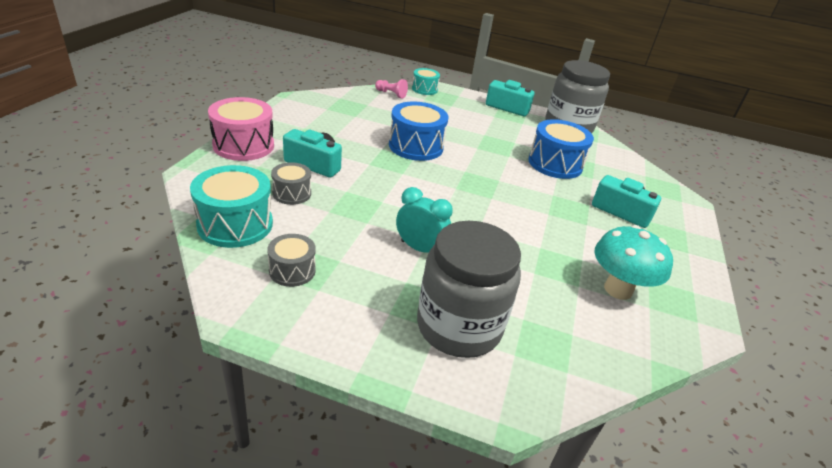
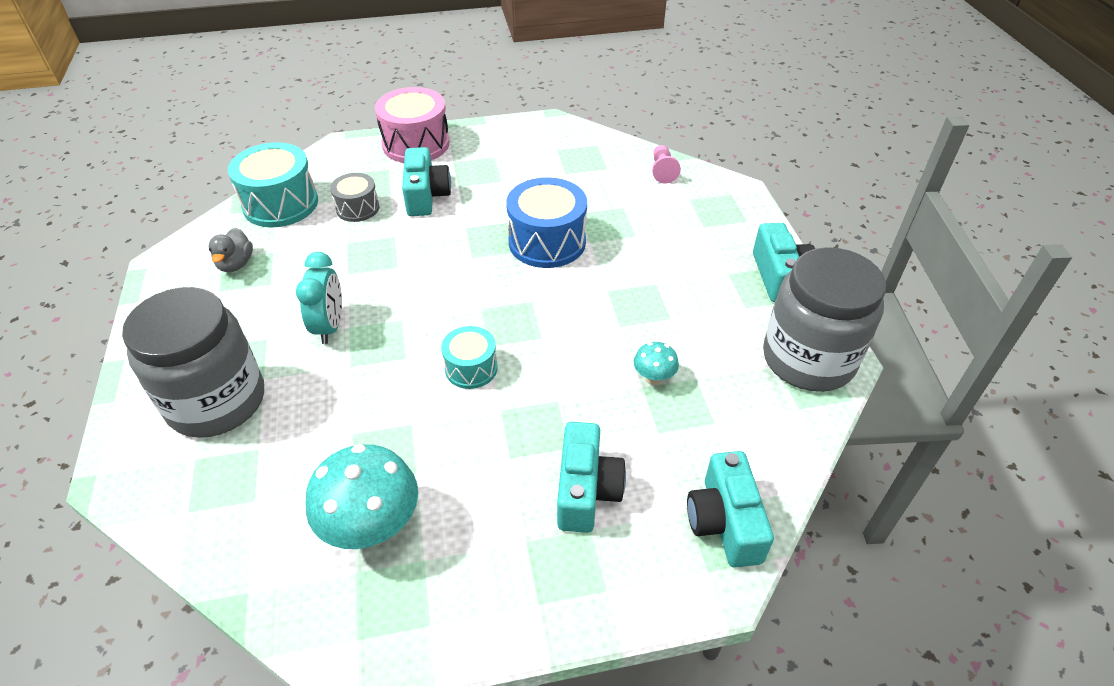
camera: 65 degrees right, 10 degrees up
(292, 270) = (236, 264): grey drum -> grey duck
(424, 89) = (719, 188): turquoise drum -> turquoise drum (471, 368)
(555, 164) = (653, 378): blue drum -> turquoise mushroom
(656, 186) = (724, 522): none -> turquoise camera

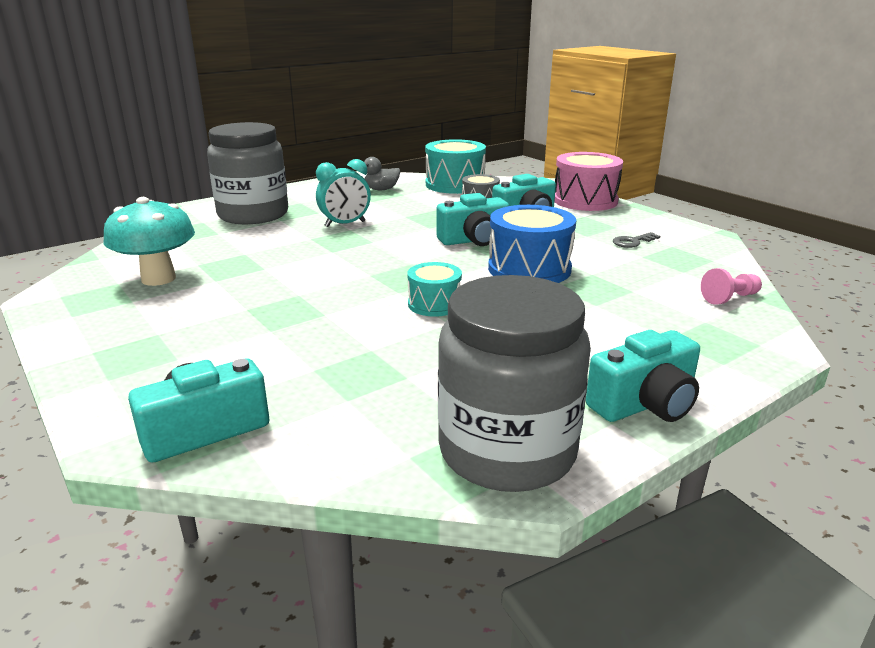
camera: 65 degrees right, 20 degrees down
(471, 368) = (338, 274): turquoise drum -> turquoise drum (434, 304)
(534, 164) = (632, 242): none -> grey key
(586, 490) = (221, 348): turquoise camera -> turquoise camera (474, 240)
(653, 378) = (388, 353): turquoise mushroom -> none

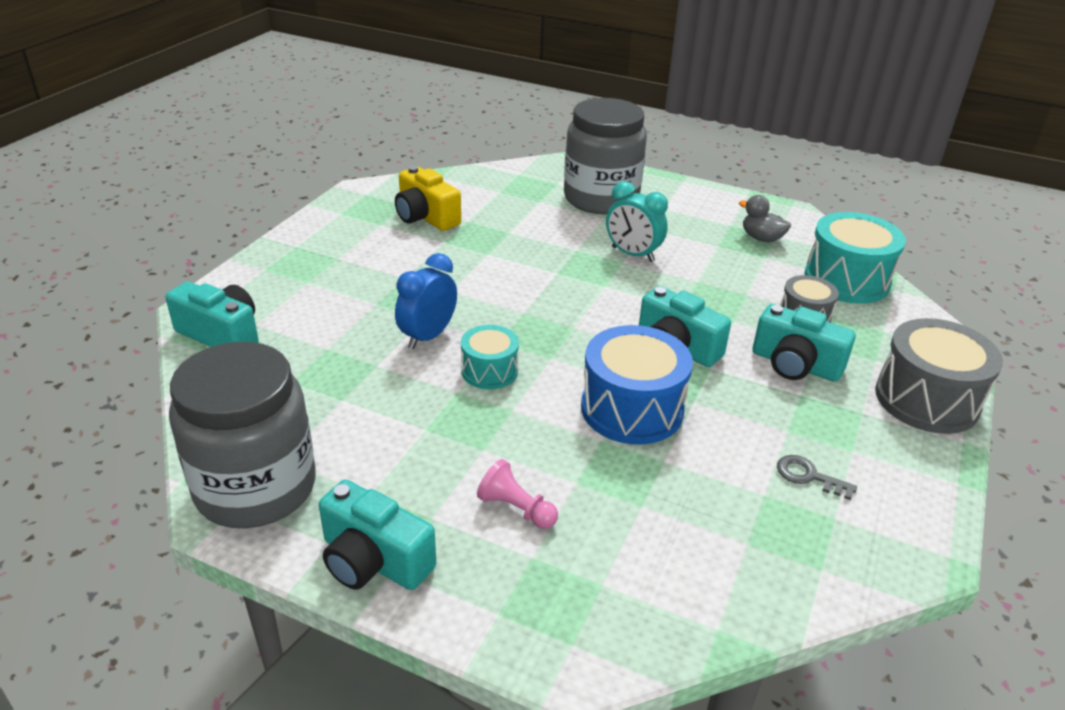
camera: 60 degrees right, 10 degrees up
(158, 279) = (426, 217): turquoise mushroom -> yellow camera
(355, 318) = (428, 336): none -> blue clock
(585, 200) = (926, 399): pink drum -> grey drum
(730, 298) = (694, 601): pink pawn -> pink pawn (516, 509)

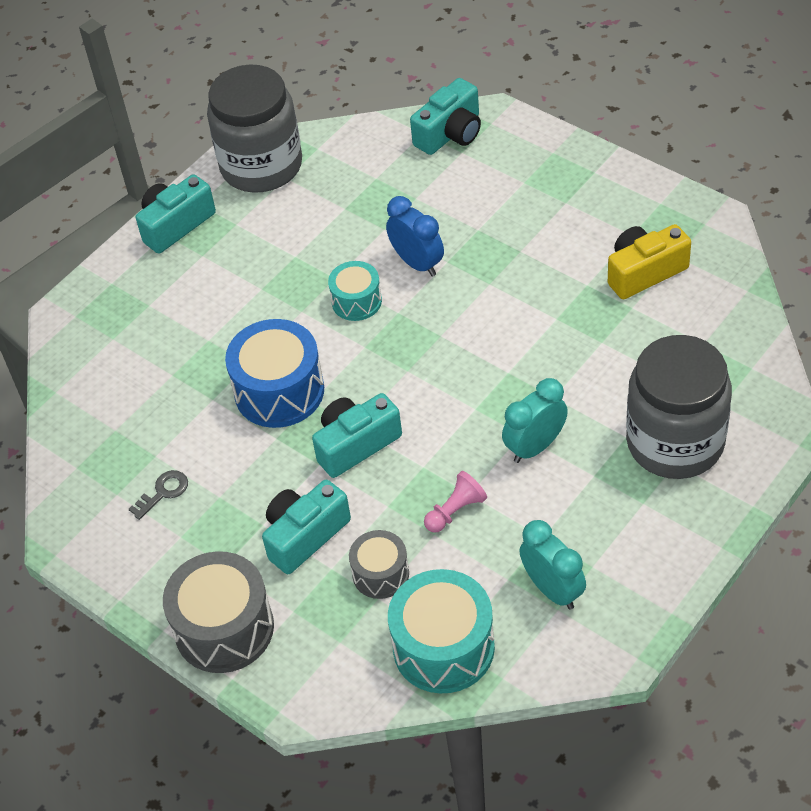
camera: 110 degrees right, 15 degrees up
(516, 509) = (194, 301): pink pawn -> pink pawn (455, 511)
(761, 238) = (552, 590): grey duck -> turquoise clock

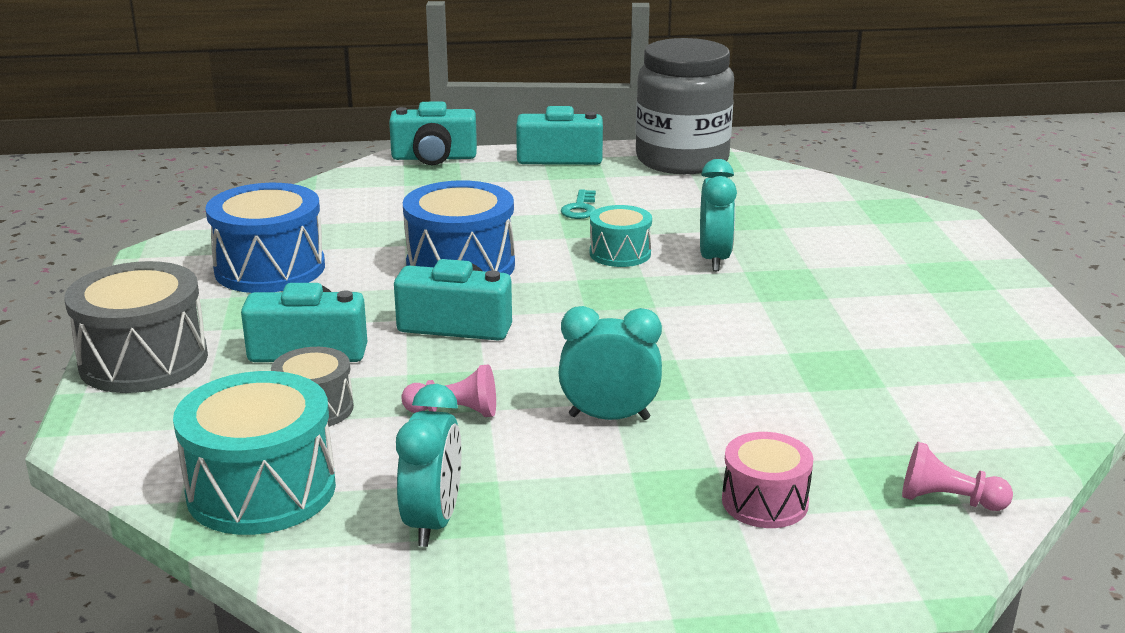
camera: 40 degrees right, 25 degrees down
(163, 492) = (270, 268): grey key -> blue drum
(269, 273) = (580, 208): none -> turquoise key
(417, 263) = (714, 259): blue clock -> turquoise clock
(450, 133) = (882, 209): turquoise camera -> turquoise camera (434, 158)
(644, 272) = (942, 371): yellow camera -> none
(675, 442) = (765, 502): grey jar -> pink drum
(746, 372) = (948, 500): none -> pink pawn

